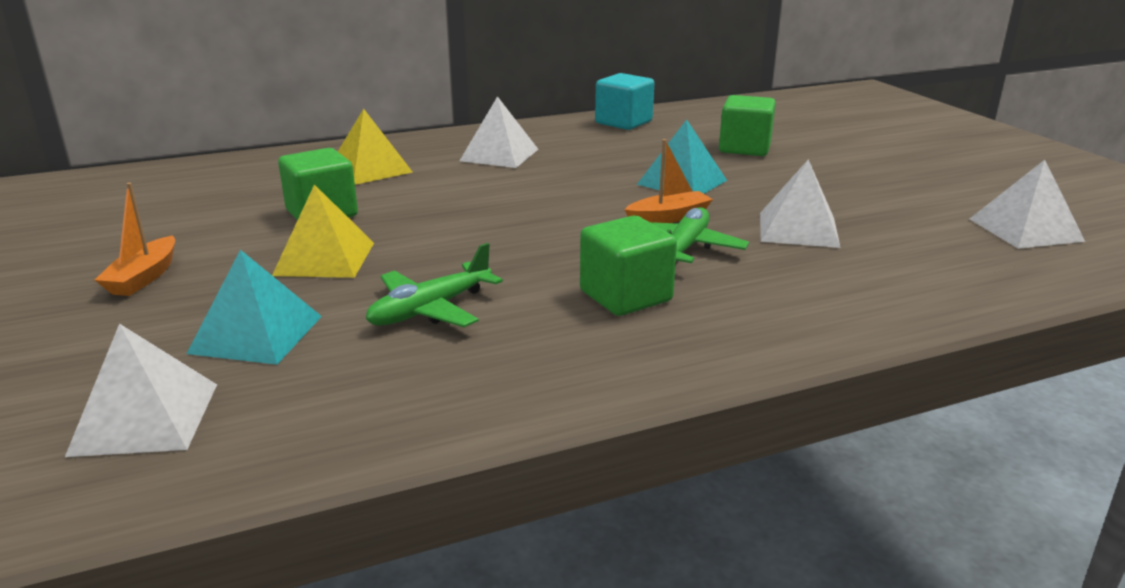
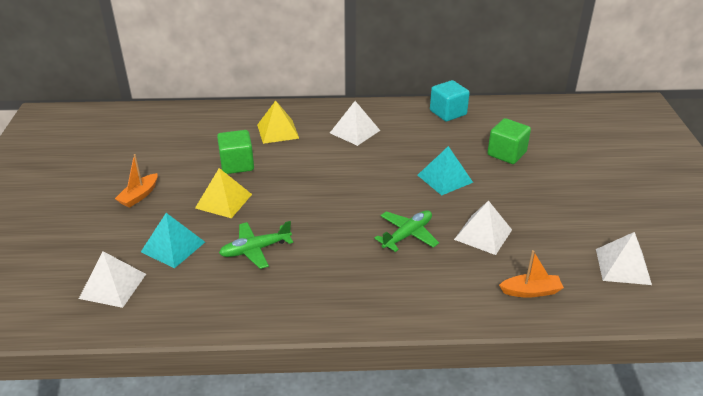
camera: 20 degrees right, 10 degrees up
(625, 296) = (353, 263): green cube -> none
(668, 218) = (415, 208): orange boat -> orange boat (530, 291)

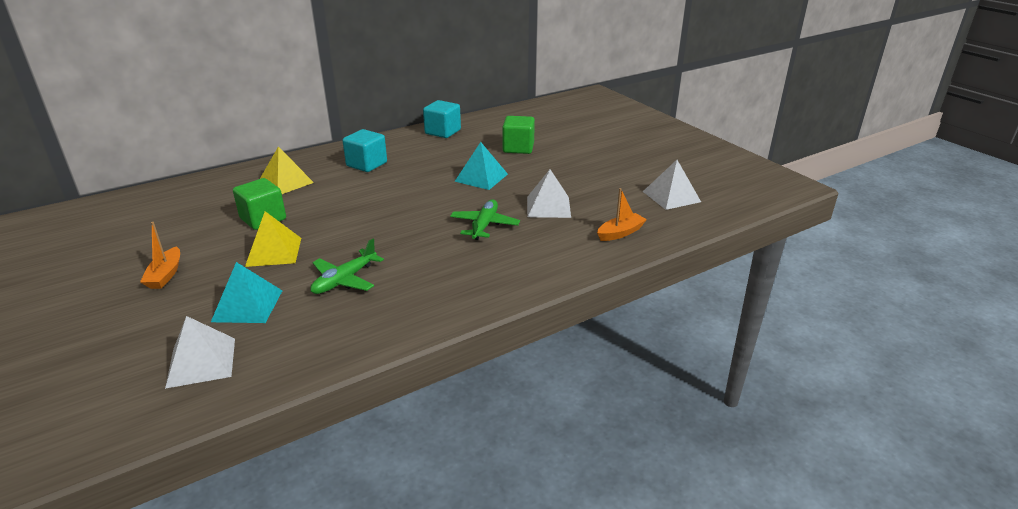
camera: 30 degrees left, 5 degrees down
(355, 131) = (366, 164): white pyramid -> turquoise cube

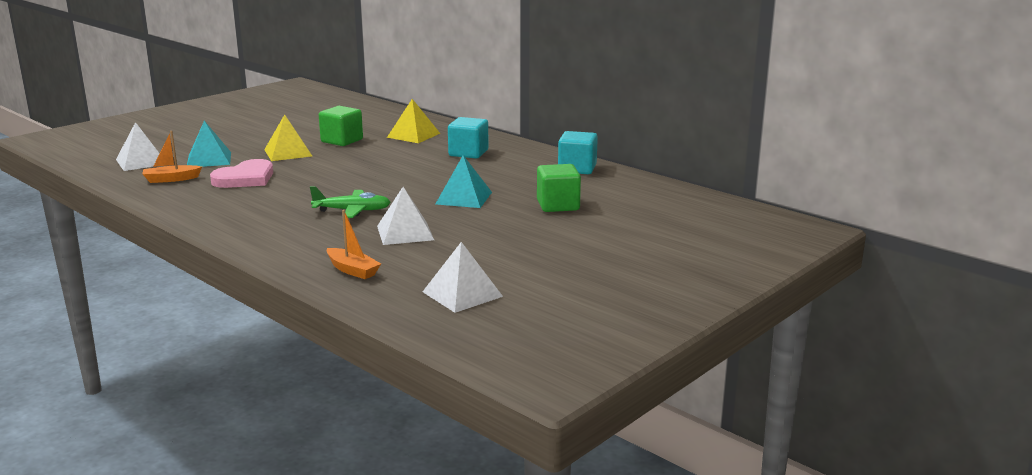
camera: 75 degrees right, 10 degrees down
(165, 275) = (250, 133): orange boat -> orange boat (171, 179)
(344, 280) = (245, 178): green plane -> pink heart

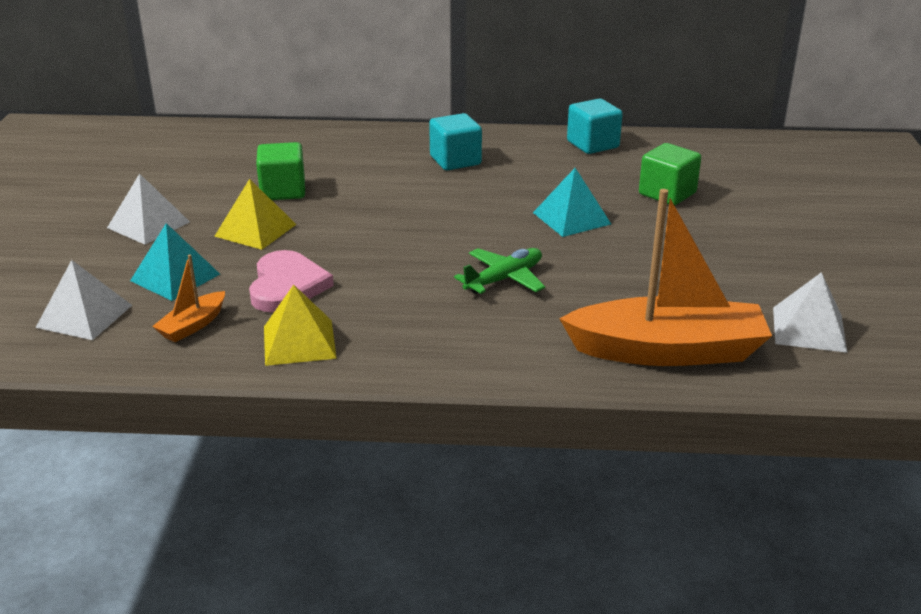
camera: 40 degrees left, 10 degrees up
(352, 270) = (667, 351): orange boat -> orange boat, size x2.24
(405, 233) = (612, 283): white pyramid -> white pyramid (148, 225)
(413, 135) = (347, 156): yellow pyramid -> yellow pyramid (299, 342)

